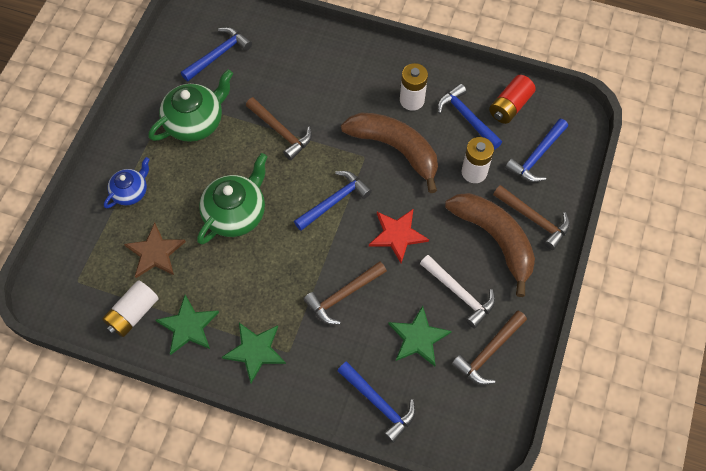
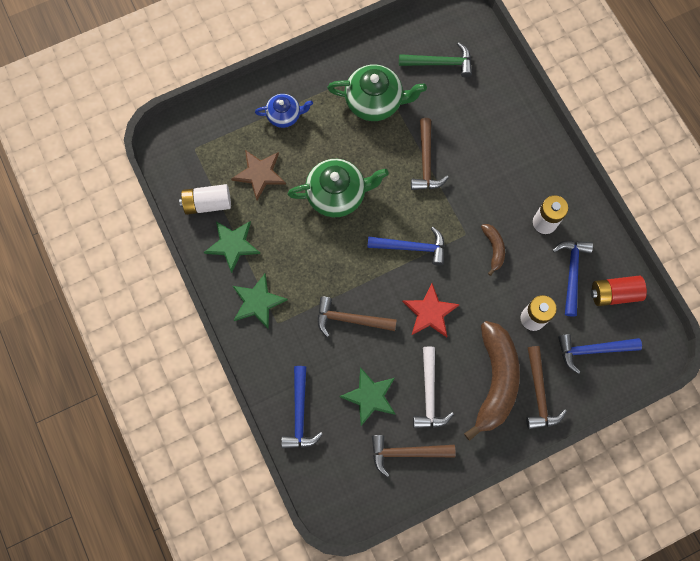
camera: 45 degrees right, 10 degrees up
(218, 55) = (440, 63): blue hammer -> green hammer
(395, 149) = (493, 248): brown banana -> brown banana, size x0.47

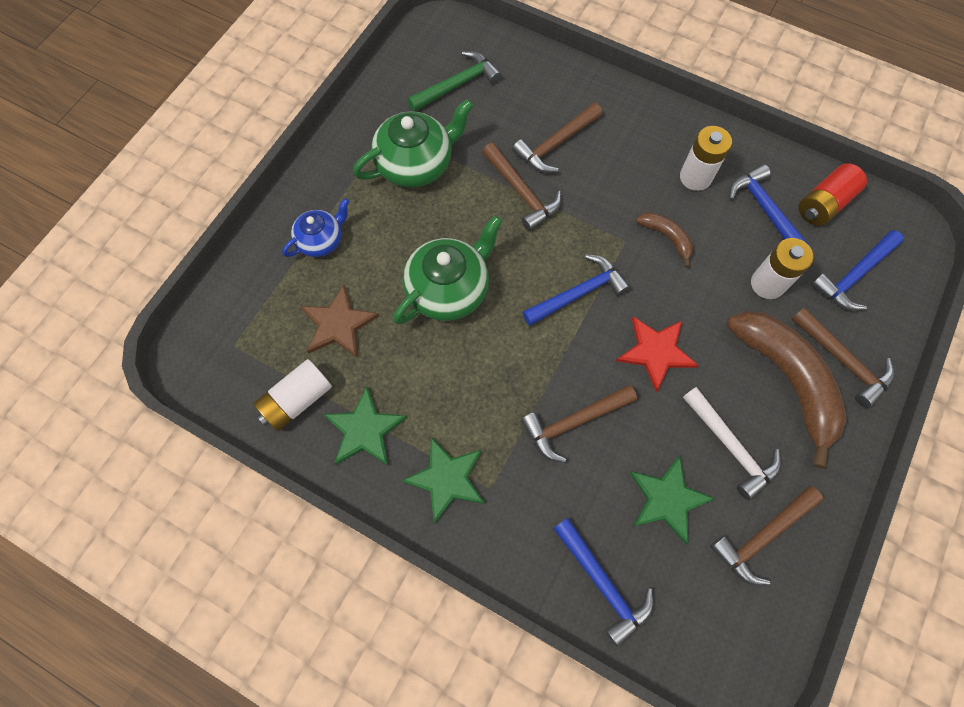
camera: 35 degrees left, 5 degrees down
(472, 143) = (555, 144): none -> brown hammer

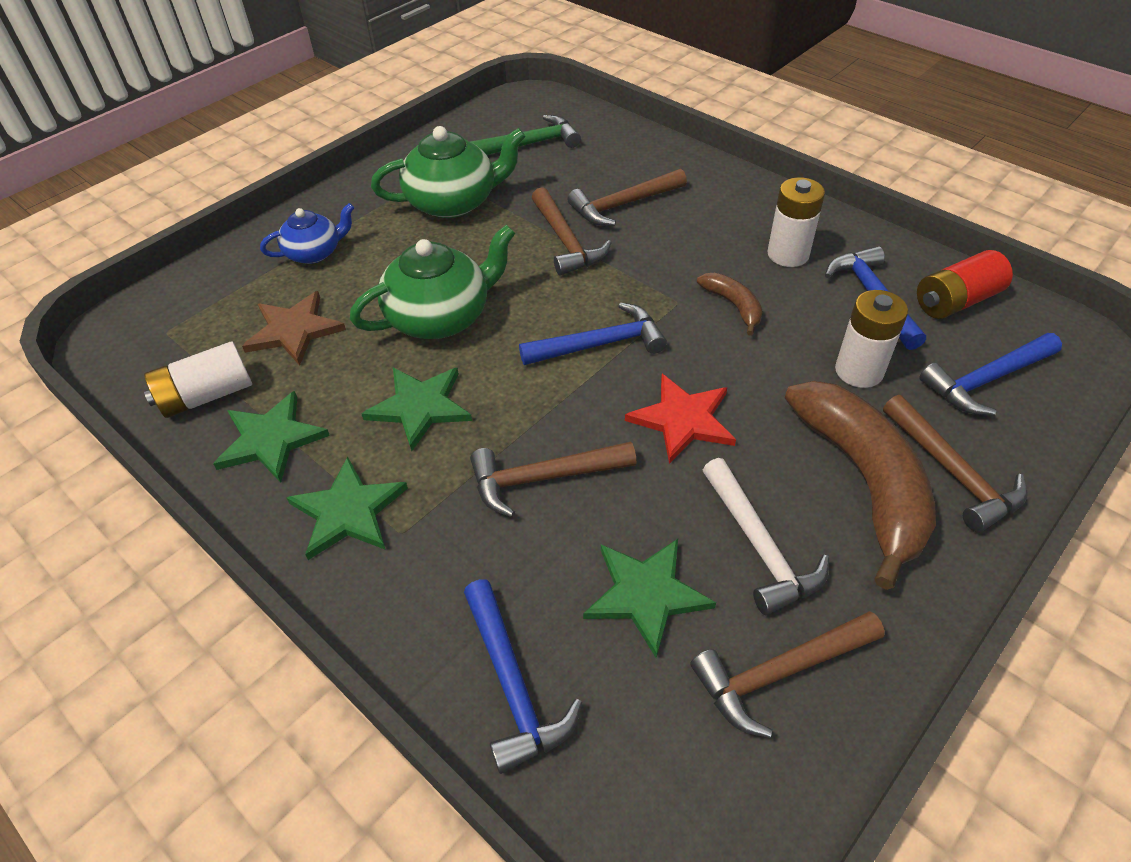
camera: 15 degrees right, 20 degrees down
(464, 378) = (420, 407): none -> green star

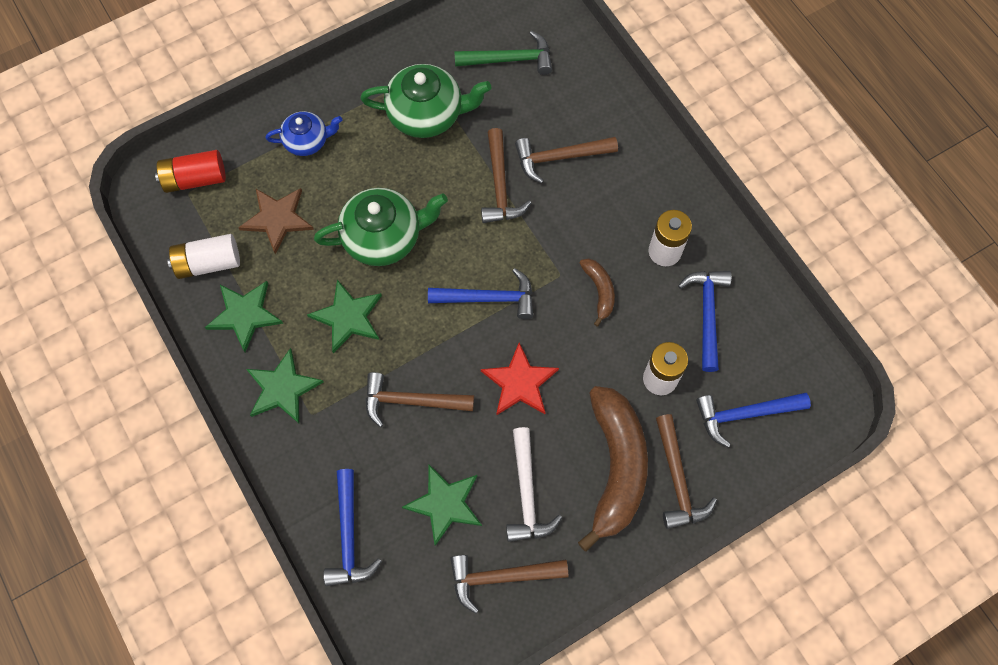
camera: 15 degrees right, 20 degrees up
(956, 301) = (766, 337): red battery -> red battery (195, 179)

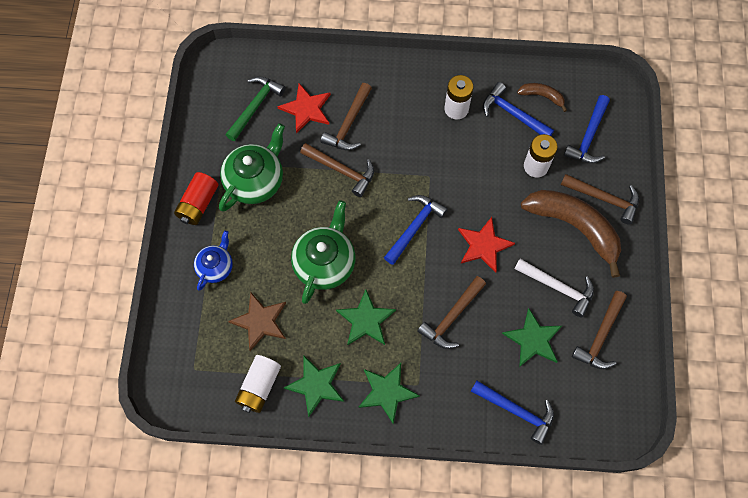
camera: 55 degrees left, 0 degrees up
(195, 179) = (187, 358): red battery -> red battery (198, 204)
(545, 107) = (306, 109): none -> red star
(599, 291) = (456, 161): brown banana -> brown banana (542, 96)

